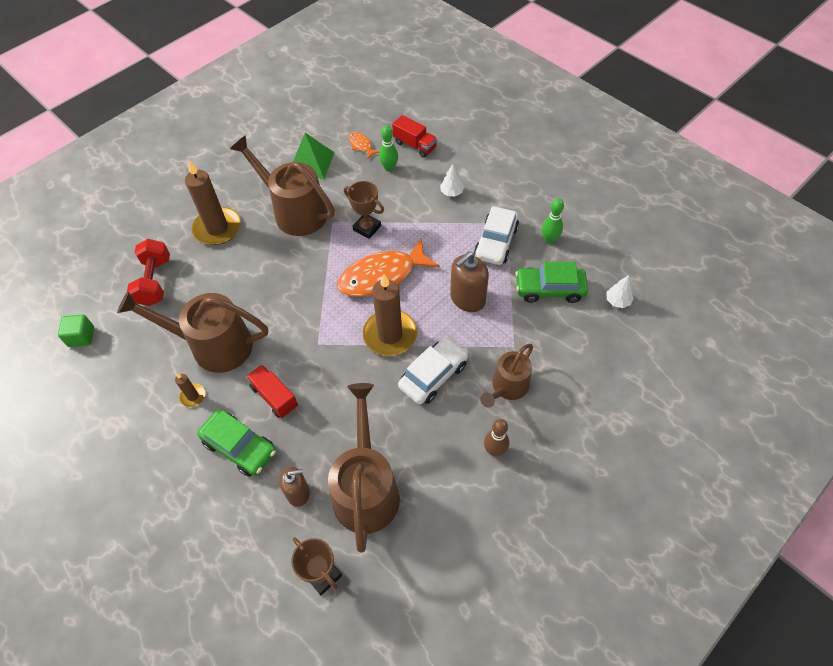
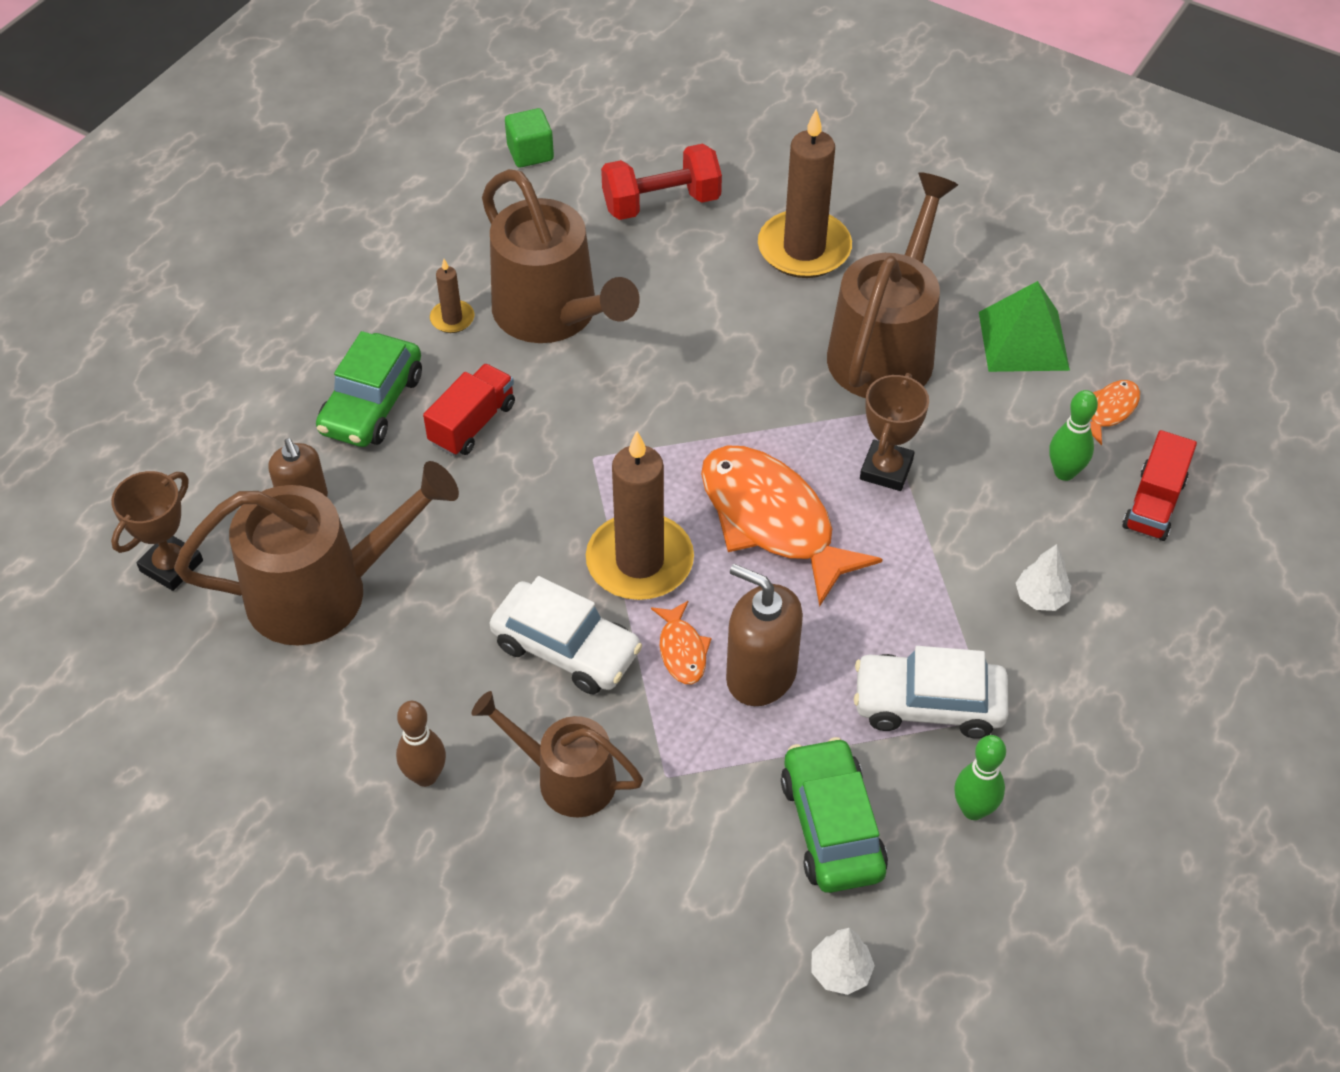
camera: 75 degrees right, 5 degrees down
(213, 345) = (554, 315): brown watering can -> brown watering can turned 150 degrees clockwise
(446, 327) = (682, 650): none -> orange fish

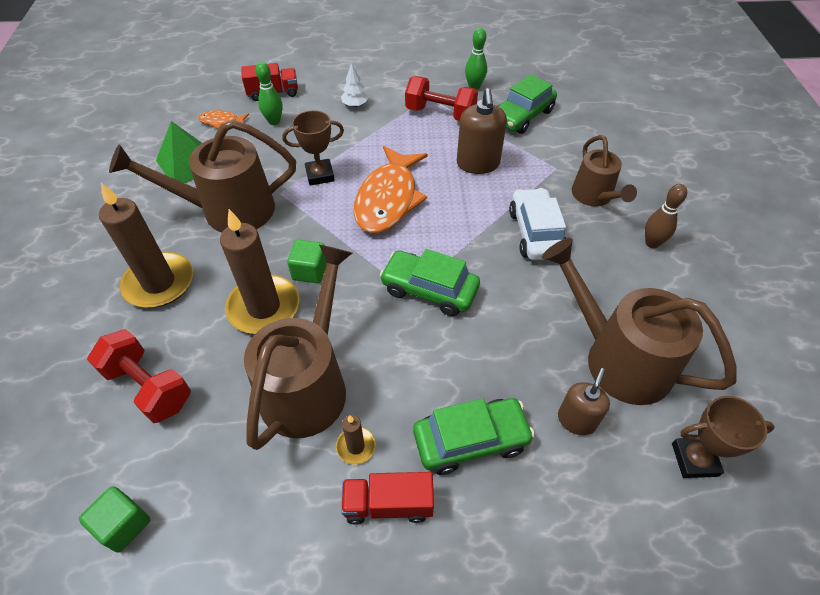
camera: 125 degrees left, 0 degrees up
(472, 424) = (437, 367): red truck -> red truck (388, 504)
(578, 476) = (429, 290): none -> green car
(639, 561) = (459, 234): brown candle -> brown candle (264, 307)
(682, 650) = (492, 193): orange fish -> none
(708, 381) = (310, 271): none -> green cube
(840, 971) = (573, 92): white tree -> none
(928, 704) = (440, 114): white car -> red dumbbell

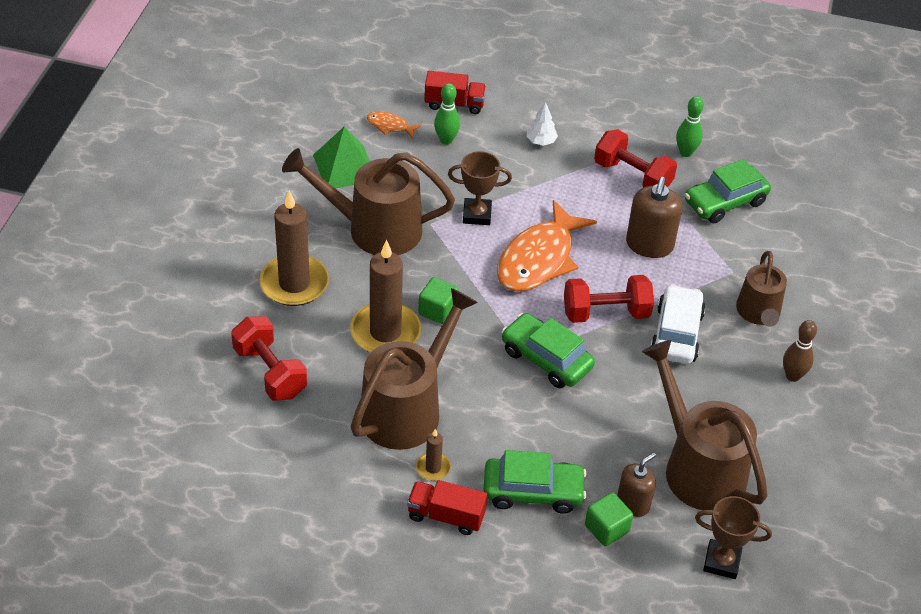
camera: 15 degrees right, 5 degrees down
(124, 525) = (234, 468): green cube -> green cube (606, 528)
(466, 231) = (606, 313): none -> red dumbbell

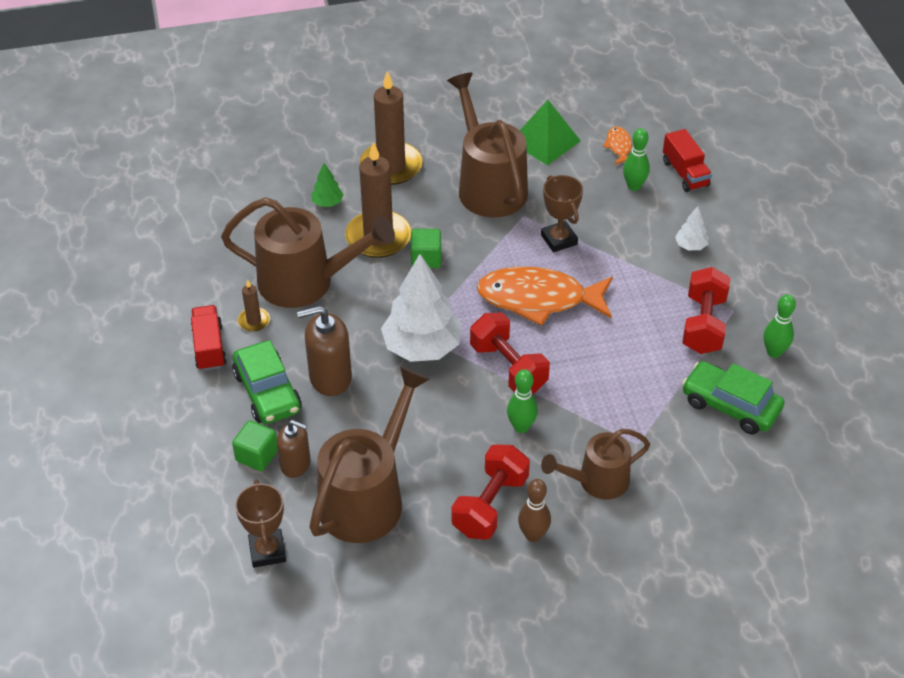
camera: 65 degrees right, 0 degrees up
(270, 372) = (290, 191): red dumbbell -> red dumbbell (490, 505)
(309, 350) = (327, 203): none -> green tree
(546, 359) = (422, 347): green car -> white tree
(649, 245) = (621, 368): brown soap dispenser -> brown soap dispenser (330, 377)
(676, 333) = (521, 427): white car -> green bowling pin

